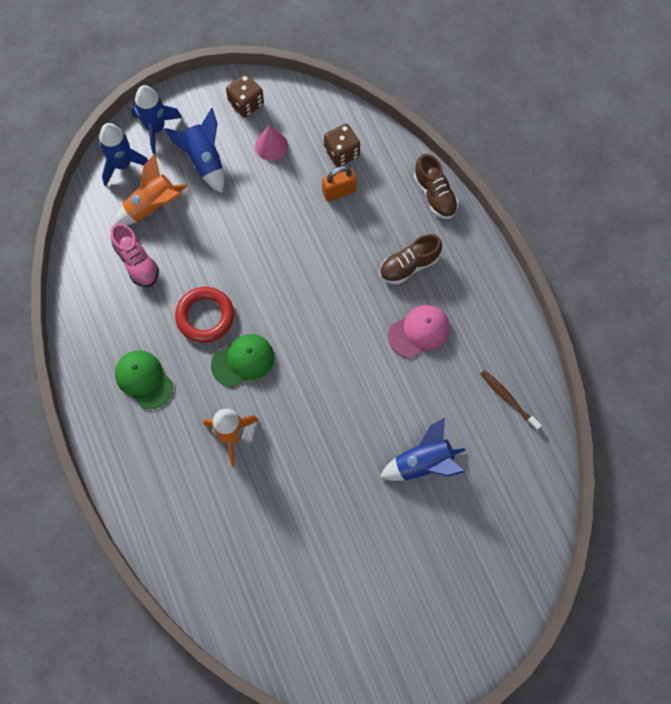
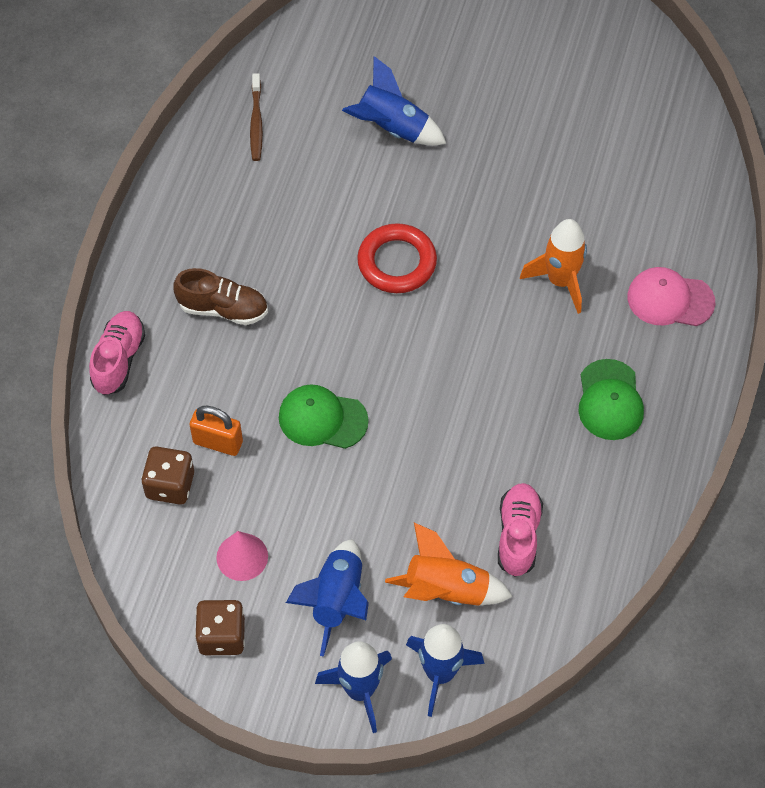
camera: 140 degrees left, 10 degrees down
(205, 316) = (489, 417): red ring -> red ring (397, 262)
(243, 361) = (487, 342): green cap -> green cap (322, 419)
(419, 331) = (279, 240): pink cap -> pink cap (670, 299)
(435, 194) = (119, 359): brown shoe -> pink shoe

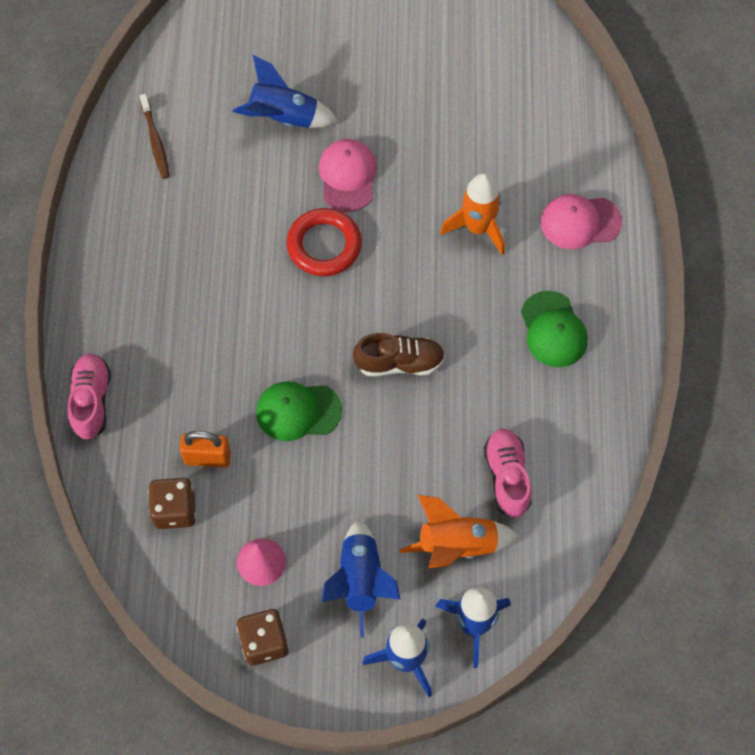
camera: 15 degrees left, 5 degrees up
(223, 308) = (176, 328): brown shoe -> brown shoe (399, 362)
(441, 200) = (347, 176): none -> pink cap

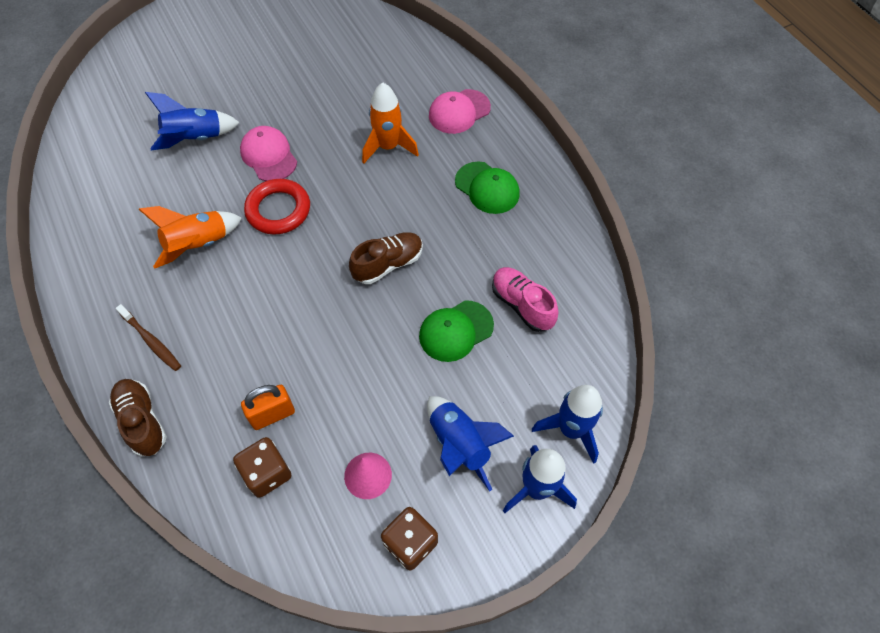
camera: 30 degrees left, 5 degrees down
(91, 401) = (142, 421): pink shoe -> brown shoe
(155, 141) = (96, 198): brown toothbrush -> brown toothbrush (151, 341)
(298, 411) = (328, 339): green cap -> green cap (455, 331)
(457, 545) = (518, 375): orange rocket -> orange rocket (198, 245)

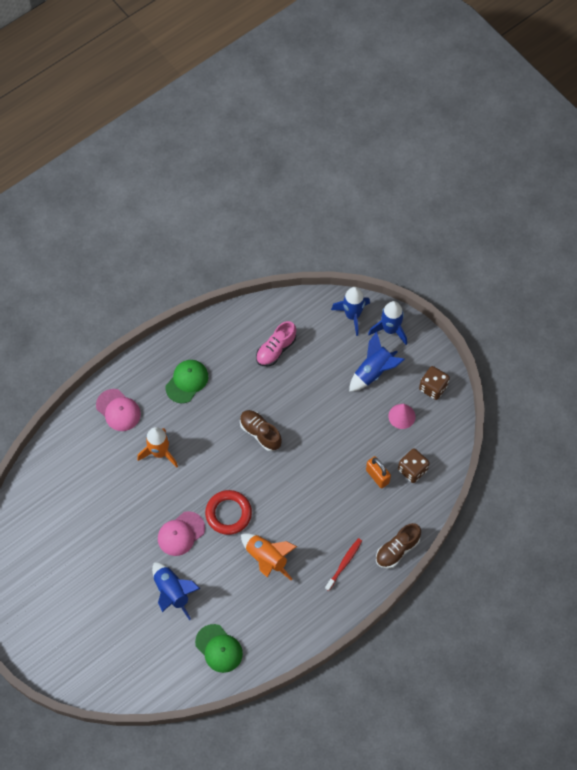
camera: 100 degrees left, 5 degrees up
(151, 341) = (344, 563): brown toothbrush -> red toothbrush
(455, 331) = (301, 384): green cap -> green cap (219, 648)

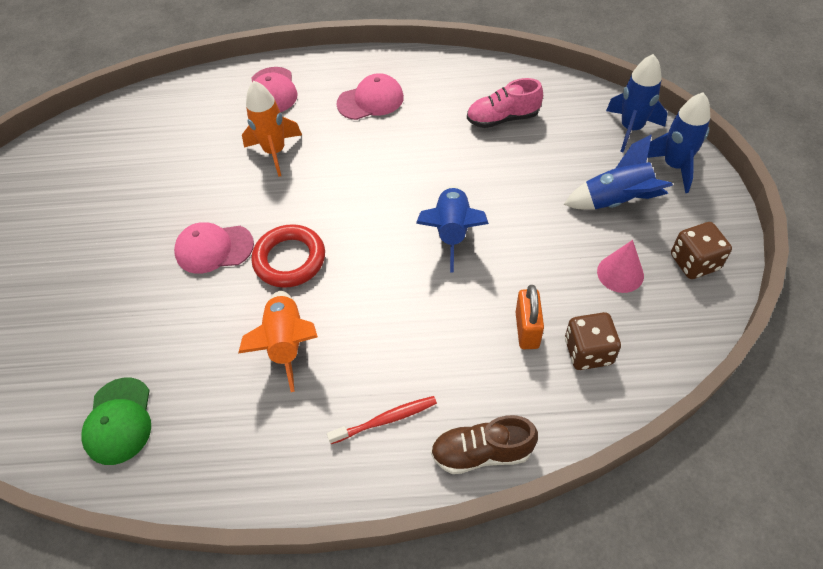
camera: 40 degrees right, 10 degrees down
(172, 592) = (138, 309): blue rocket -> blue rocket (452, 232)
(187, 381) = (371, 100): green cap -> pink cap
(260, 433) = (409, 193): brown shoe -> none

